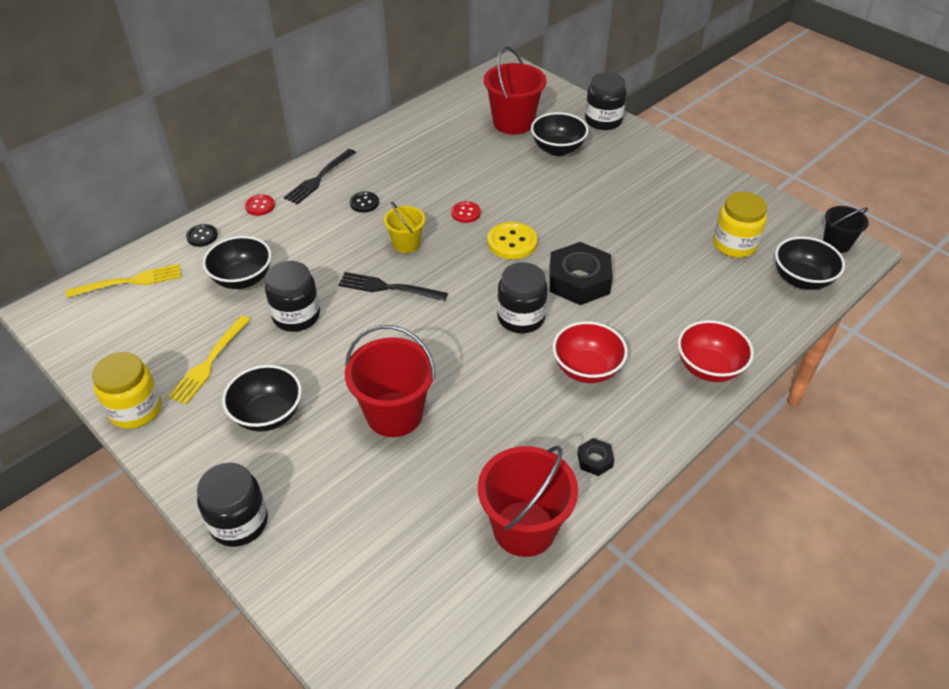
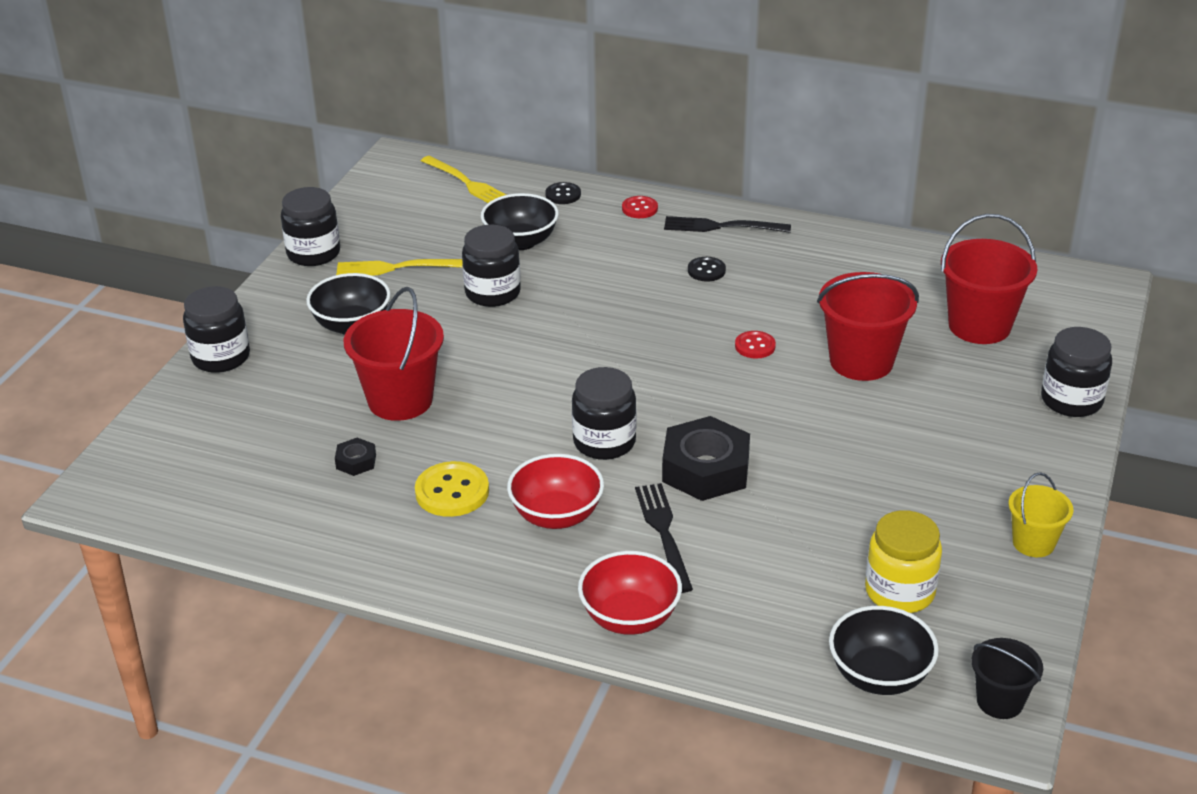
camera: 65 degrees right, 10 degrees down
(136, 409) = (313, 253): yellow jar -> black jar
(388, 288) = (580, 335): black fork -> black fork (663, 533)
(406, 244) = (661, 322): yellow bucket -> yellow bucket (1033, 543)
(512, 242) = (732, 397): yellow button -> yellow button (452, 492)
(524, 528) = (302, 532): red bucket -> red bucket (861, 361)
(557, 149) = (960, 379): black bowl -> none
(595, 460) = (421, 558): black nut -> black nut (356, 461)

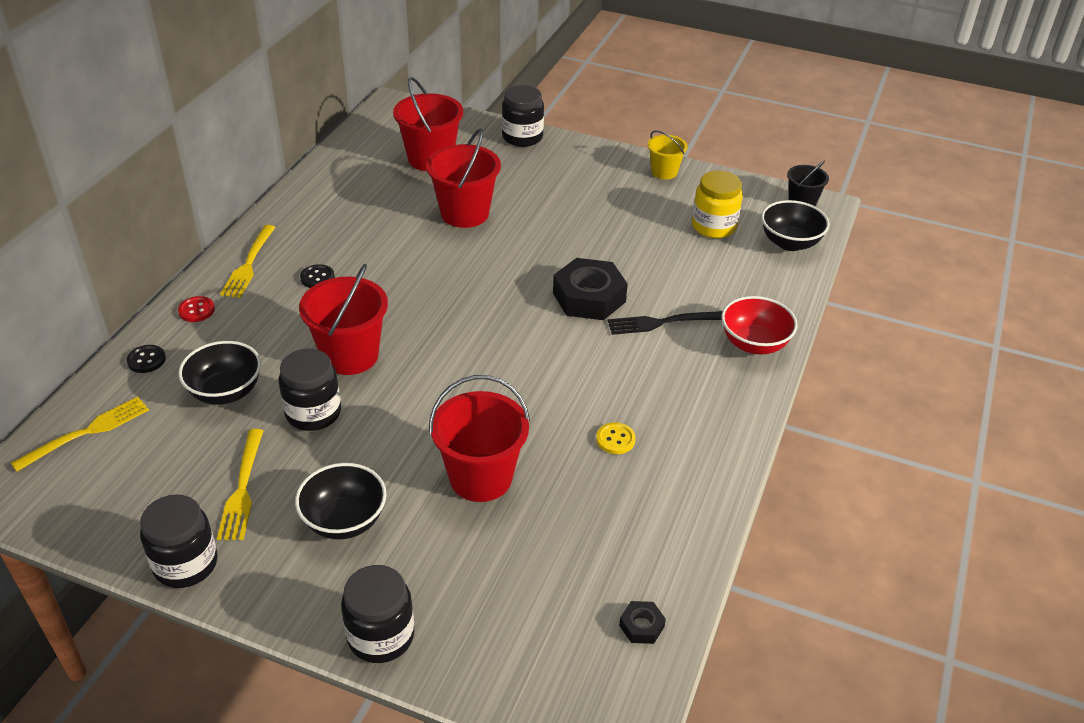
camera: 90 degrees left, 5 degrees up
(356, 461) = (572, 506): black nut -> black nut (641, 626)
(452, 492) = (615, 439): yellow button -> yellow button, size x0.61
(556, 515) = (644, 377): red bowl -> none
(579, 305) = (350, 355): none -> red bucket
(604, 442) = (553, 348): black jar -> none
(721, 226) = (249, 264): black fork -> yellow fork
(755, 346) = (435, 261): red button -> none

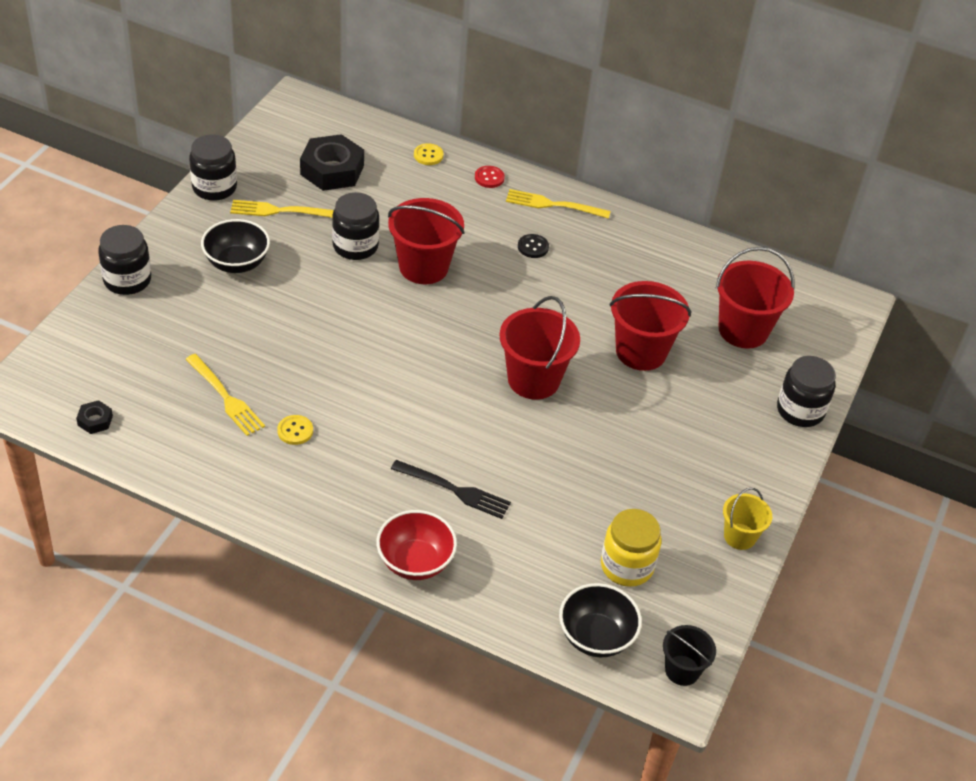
camera: 90 degrees right, 5 degrees up
(87, 432) = (351, 133): yellow fork -> yellow fork (225, 397)
(146, 360) = (428, 155): black button -> yellow button
(225, 392) = (386, 198): black bowl -> none
(480, 477) = (266, 340): red bucket -> red bucket (533, 380)
(589, 297) = (498, 436): black nut -> black nut (332, 170)
(662, 322) = (454, 490): black fork -> black fork turned 120 degrees clockwise

